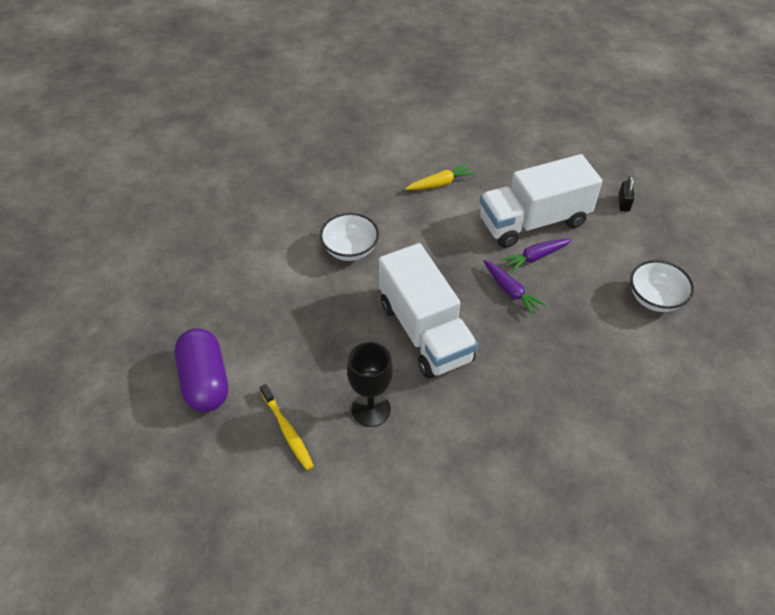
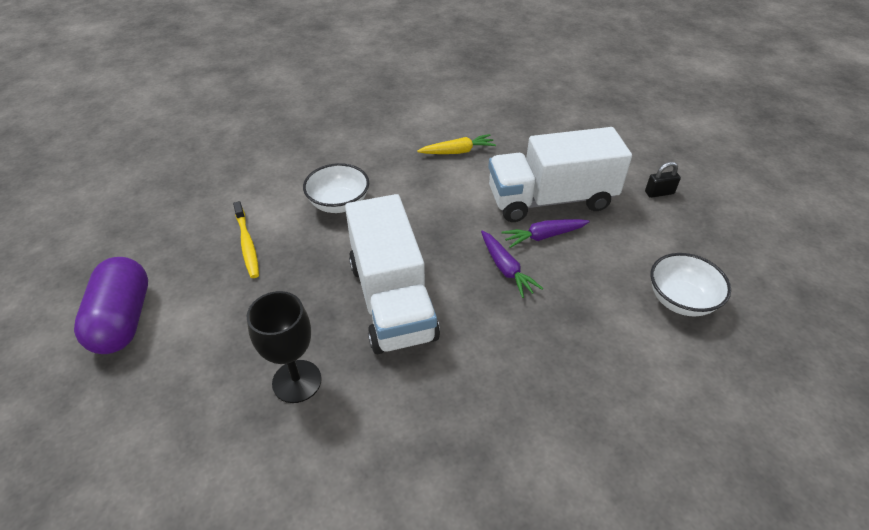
camera: 10 degrees right, 5 degrees down
(287, 430) = (188, 391): yellow toothbrush -> yellow toothbrush (247, 244)
(623, 203) = (659, 193): black padlock -> black padlock turned 60 degrees clockwise

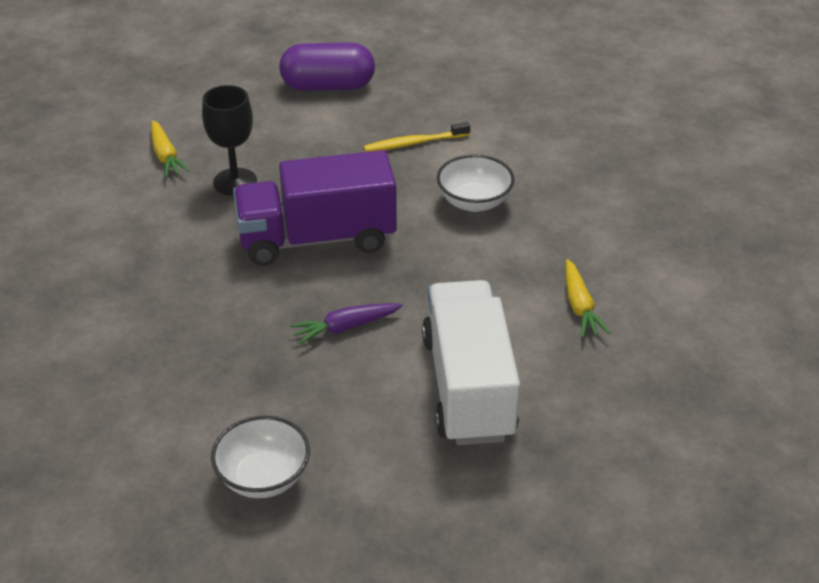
camera: 95 degrees right, 5 degrees down
(235, 466) = (166, 156): none -> yellow carrot
(392, 300) = (317, 239): white truck -> purple truck
(544, 236) = (396, 369): purple carrot -> none
(659, 193) = (475, 514): black padlock -> none

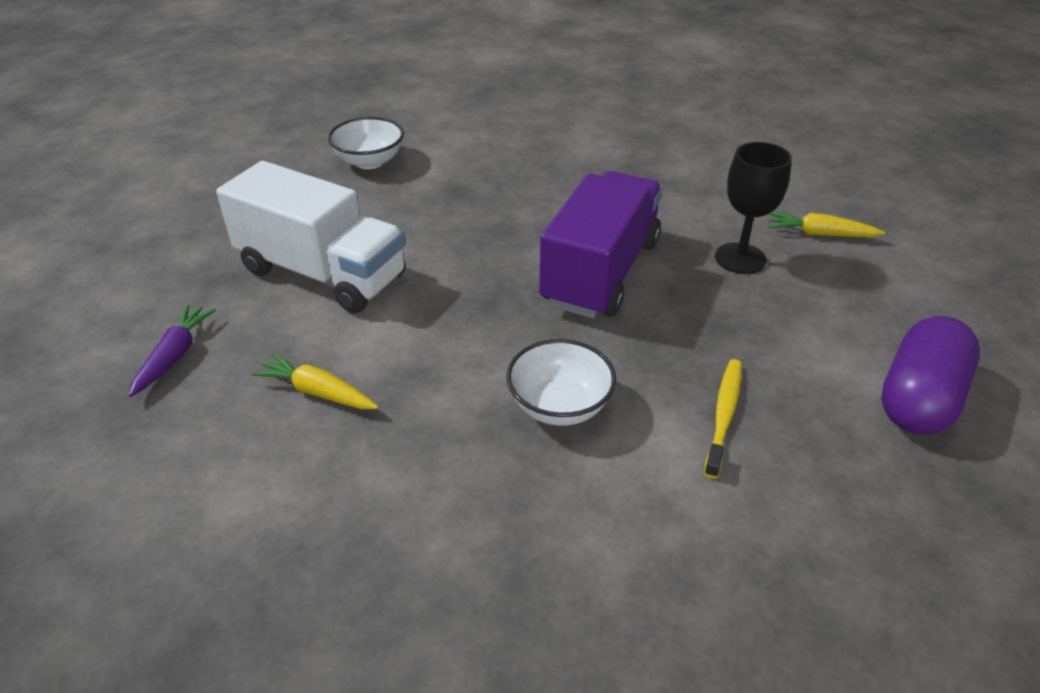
camera: 125 degrees right, 0 degrees up
(346, 327) = (465, 243): purple carrot -> purple carrot (174, 356)

